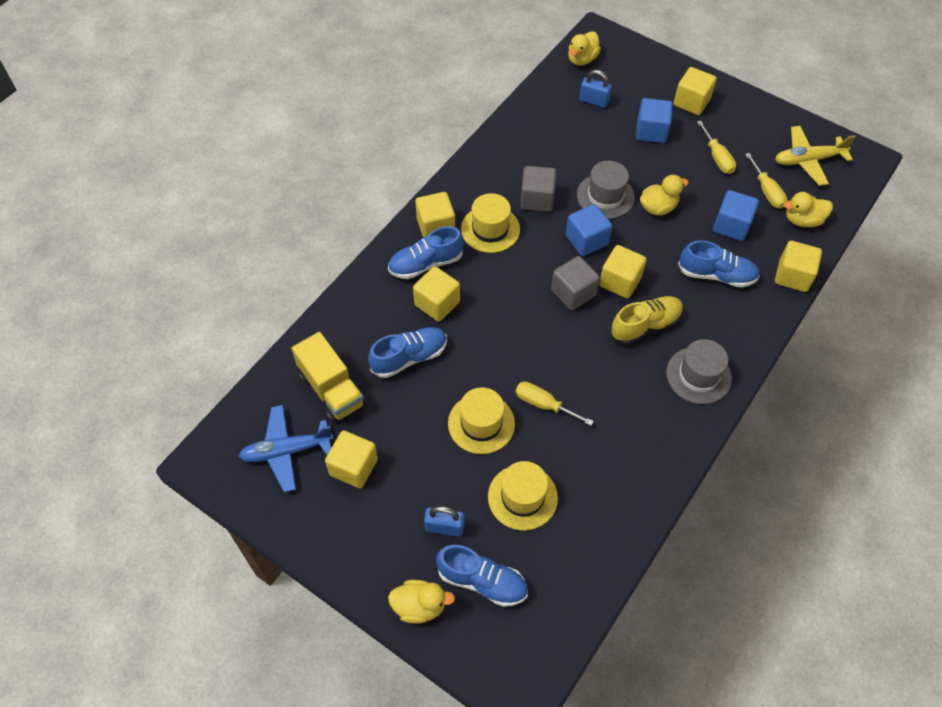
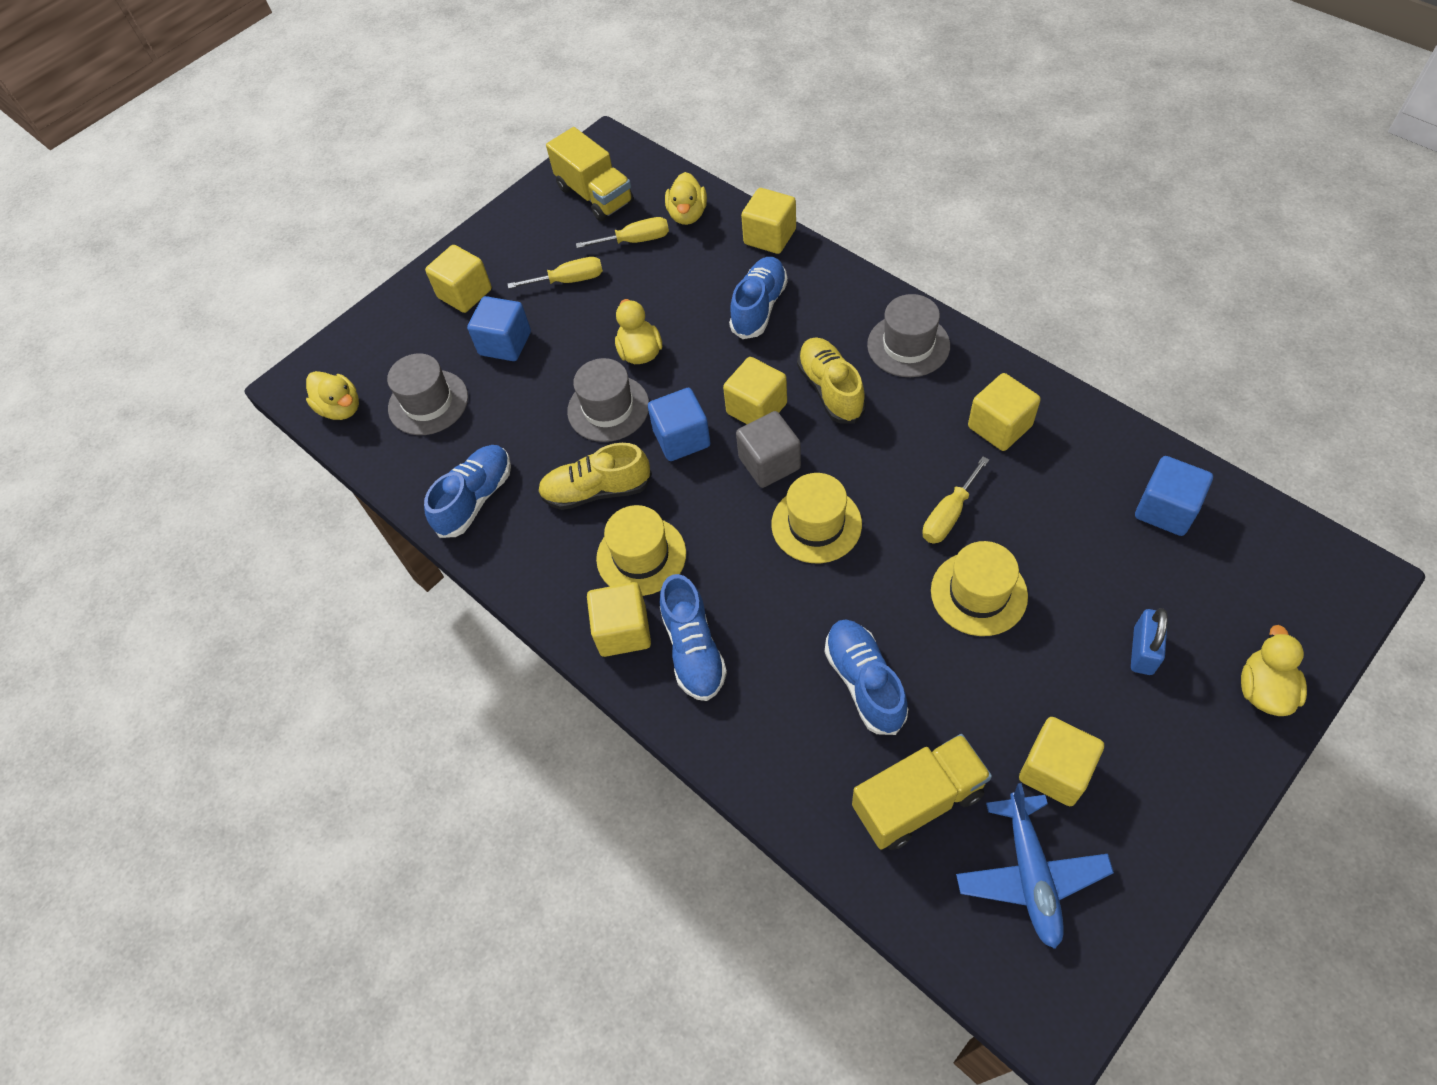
camera: 75 degrees left, 0 degrees up
(437, 303) = (769, 638): yellow cube -> yellow cube (999, 426)
(482, 581) = (1217, 610): blue shoe -> blue shoe (475, 499)
(522, 497) = (1090, 552): yellow hat -> yellow hat (816, 524)
(537, 199) = (597, 491): grey cube -> yellow shoe
(594, 101) = (428, 402): blue padlock -> grey hat
(731, 226) = (684, 282): blue cube -> blue cube (1165, 509)
(808, 160) = (595, 195): yellow plane -> yellow truck

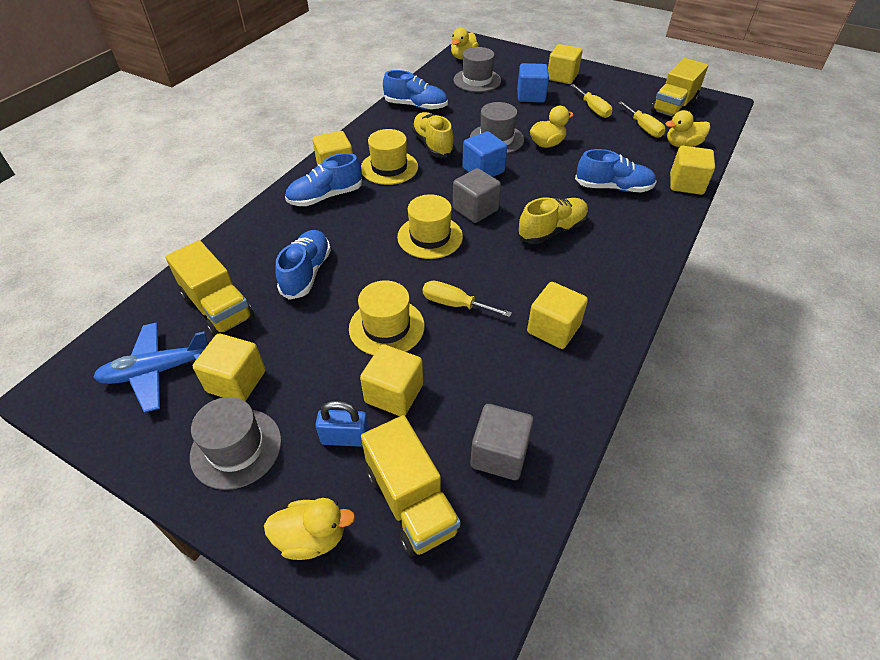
camera: 70 degrees right, 10 degrees down
(756, 408) = (520, 198): yellow cube -> yellow cube (394, 393)
(864, 682) = (306, 273): blue shoe -> blue shoe turned 45 degrees counterclockwise
(908, 345) = (615, 267): grey hat -> grey hat (236, 448)
(1165, 509) = (499, 454): blue cube -> grey cube
(1220, 595) = (411, 501): none -> yellow truck

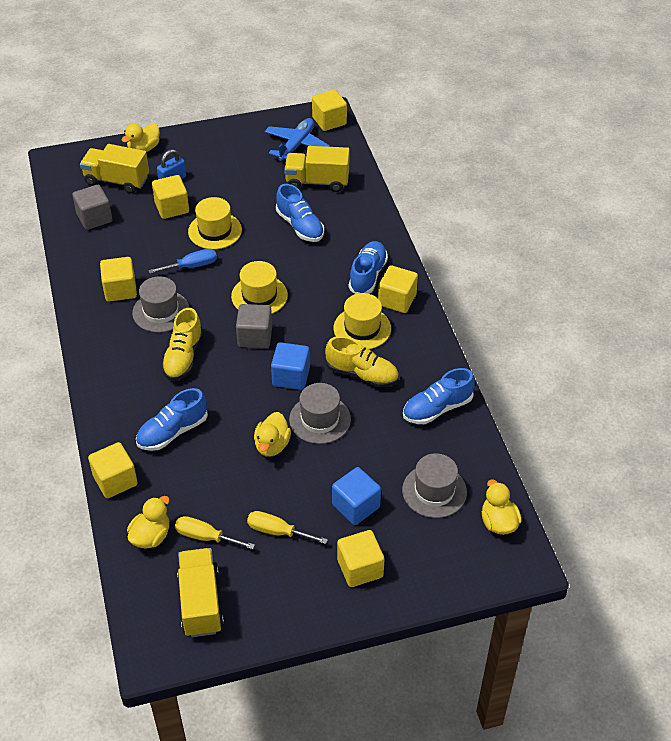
camera: 135 degrees right, 0 degrees up
(236, 381) = (253, 165): yellow cube -> yellow cube (329, 121)
(236, 448) = (215, 149): grey hat -> grey hat (161, 311)
(455, 304) = (192, 266): yellow screwdriver -> blue screwdriver

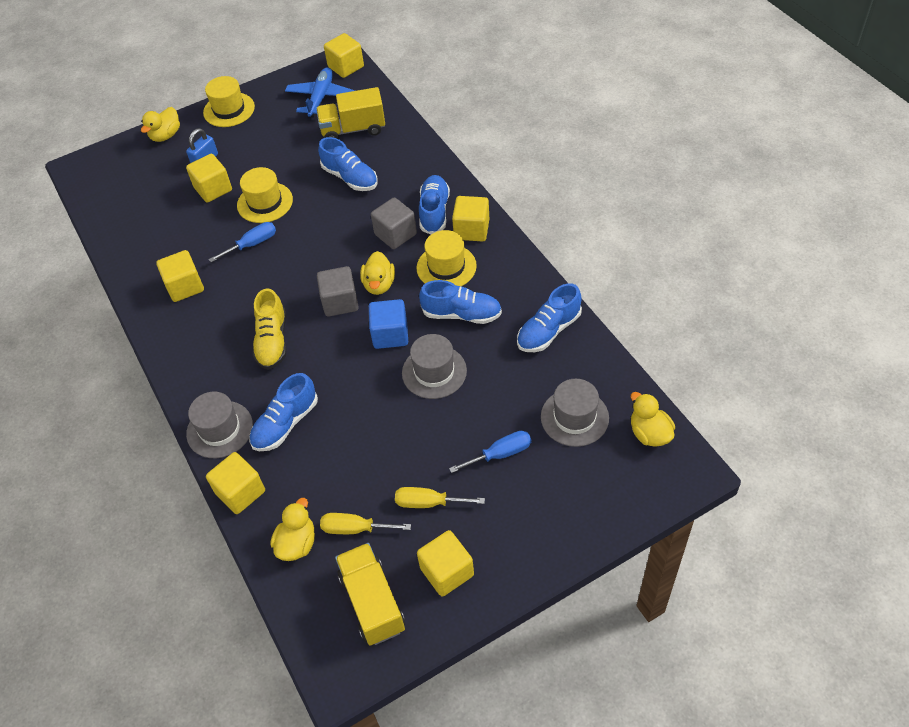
camera: 10 degrees left, 5 degrees up
(94, 218) = (135, 218): grey cube -> grey cube (395, 234)
(117, 180) = (147, 174): yellow truck -> none
(161, 311) = (234, 299): grey hat -> grey hat (219, 429)
(259, 296) = (331, 258): yellow hat -> yellow hat (229, 110)
(272, 445) = (394, 412): yellow duck -> yellow duck (379, 284)
(356, 506) = (500, 454): blue cube -> blue screwdriver
(360, 568) = (526, 519): yellow cube -> yellow cube (447, 571)
(362, 374) = (461, 314): yellow shoe -> blue shoe

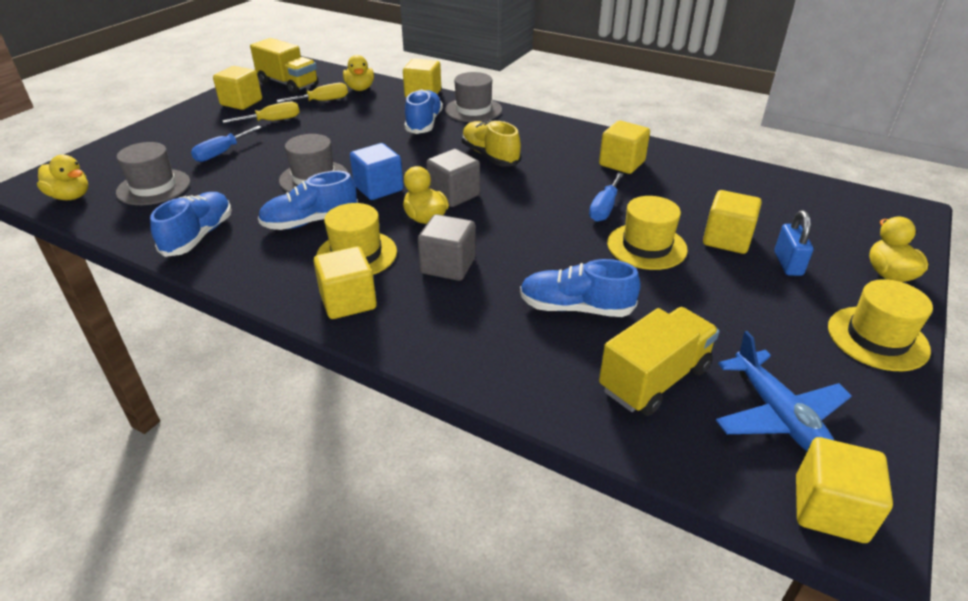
camera: 145 degrees right, 15 degrees down
(434, 212) = (417, 305): blue shoe -> none

